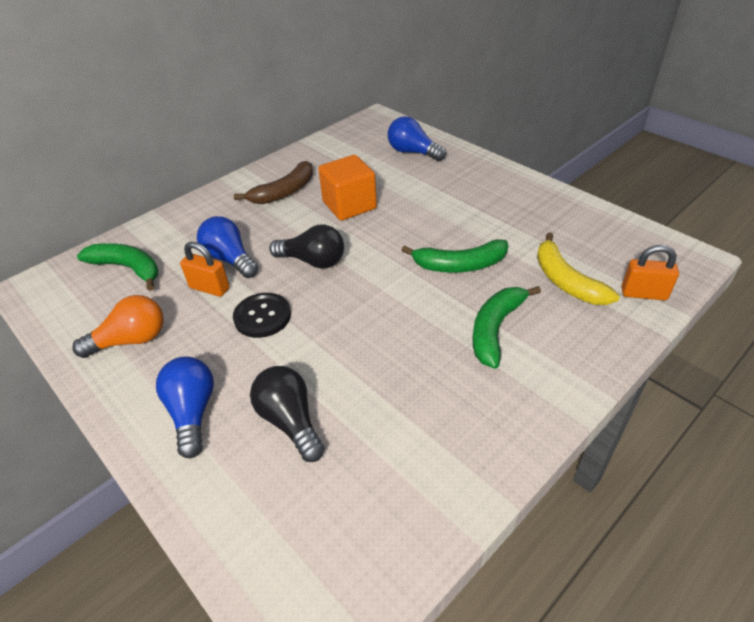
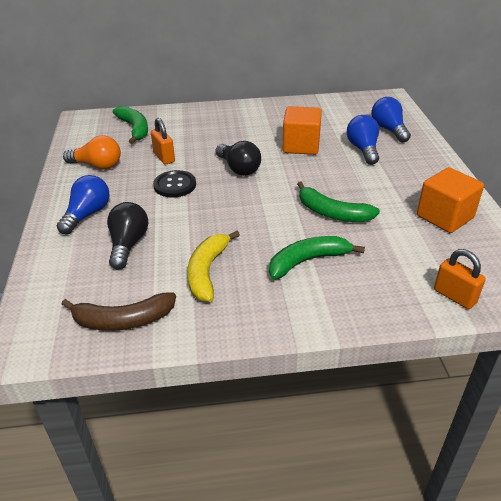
camera: 35 degrees right, 5 degrees down
(230, 259) = (192, 147): blue light bulb -> blue light bulb (363, 149)
(284, 192) = (268, 122): brown banana -> brown banana (122, 320)
(554, 220) = (444, 217): none -> orange cube
(565, 280) = (400, 258): yellow banana -> yellow banana (207, 271)

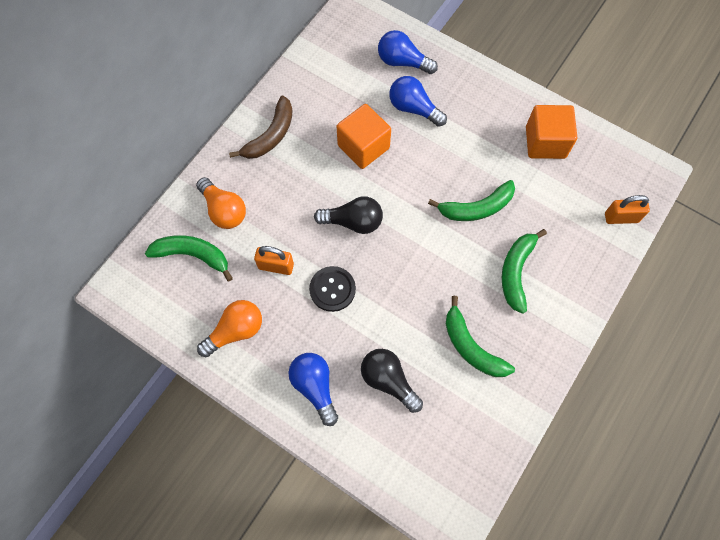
camera: 50 degrees left, 30 degrees up
(122, 320) = (478, 439): brown banana -> brown banana (270, 136)
(179, 124) = (224, 210): none -> orange light bulb
(207, 271) = (471, 346): yellow banana -> green banana

